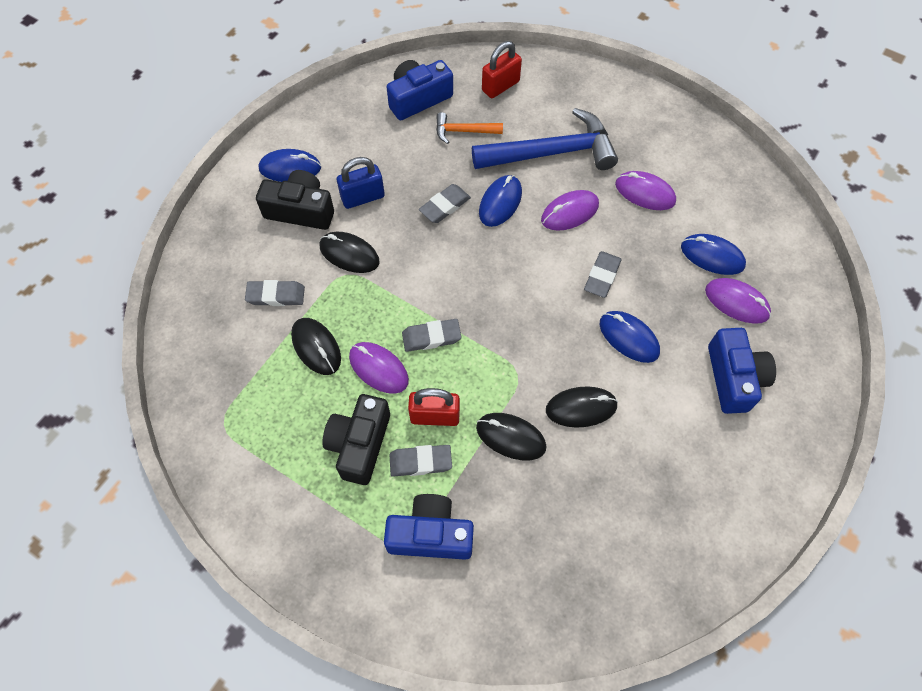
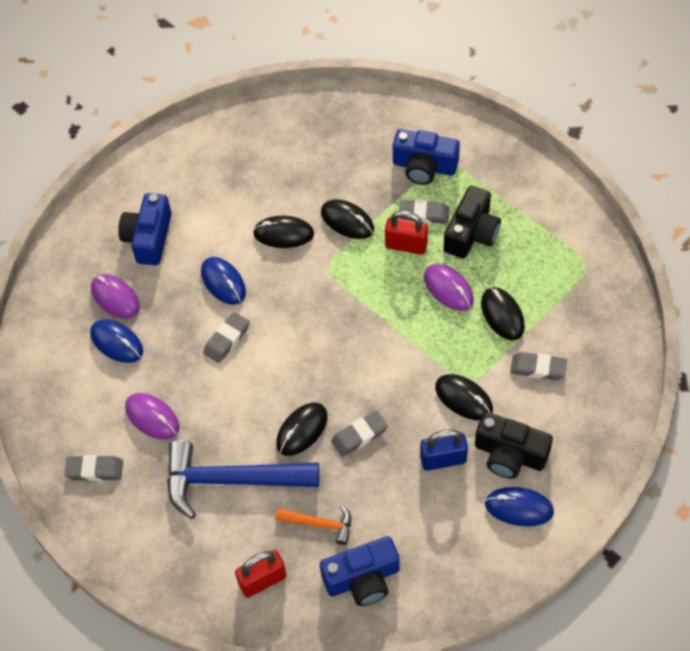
camera: 165 degrees left, 5 degrees down
(431, 337) = (397, 308): grey eraser -> grey eraser (95, 470)
(500, 202) = (302, 430): blue mouse -> black mouse
(569, 212) = (235, 408): purple mouse -> none

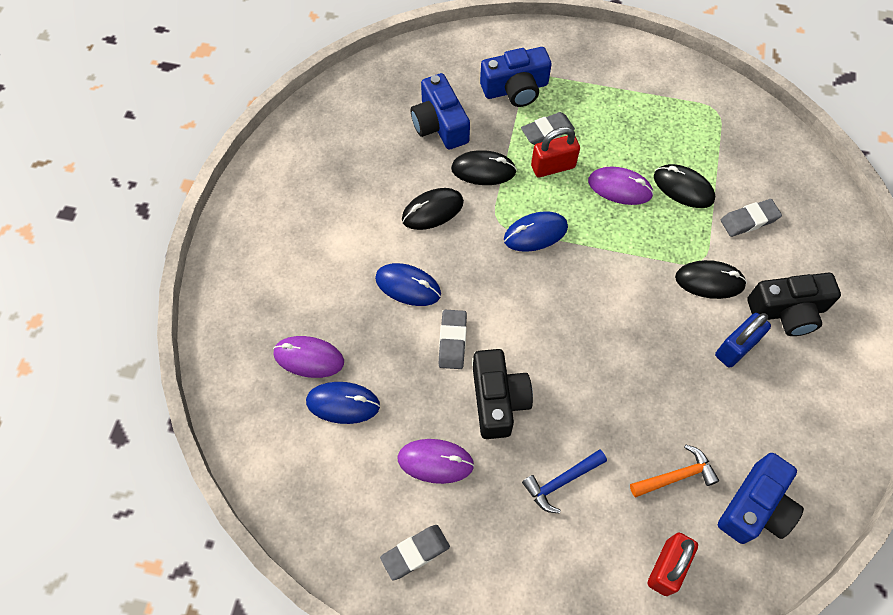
camera: 35 degrees left, 5 degrees up
(149, 238) = (301, 280): blue camera -> blue camera (439, 124)
(232, 480) = (561, 481): blue hammer -> blue hammer, size x0.49
(302, 430) = (590, 392): black mouse -> none
(359, 435) = (646, 367): grey eraser -> none
(471, 233) = (601, 128): black camera -> black camera (498, 400)
(519, 508) = (833, 356): blue mouse -> blue mouse (535, 233)

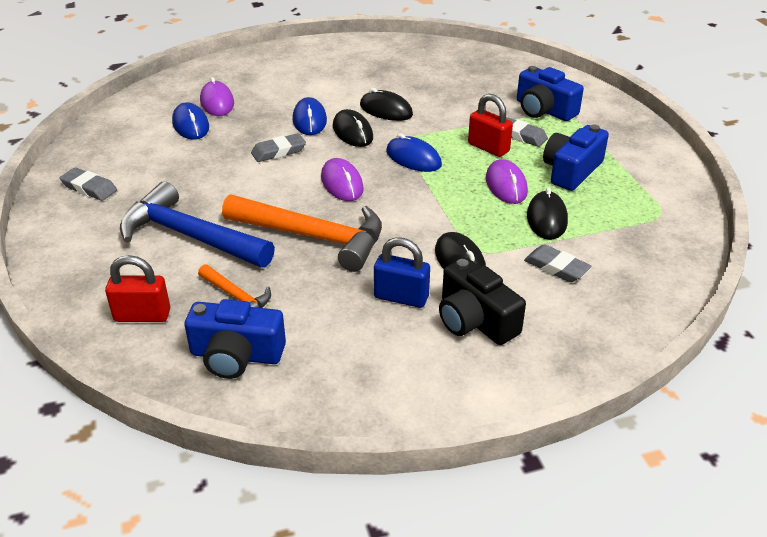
camera: 60 degrees right, 25 degrees down
(435, 461) = (169, 174): purple mouse -> purple mouse (342, 183)
(439, 124) = (468, 90): blue camera -> blue camera (571, 171)
(483, 170) = (447, 119): black mouse -> black mouse (352, 132)
(498, 400) = (242, 186): black camera -> none
(561, 481) = (190, 236): blue hammer -> blue hammer, size x2.04
(617, 375) = (313, 237): none -> orange hammer

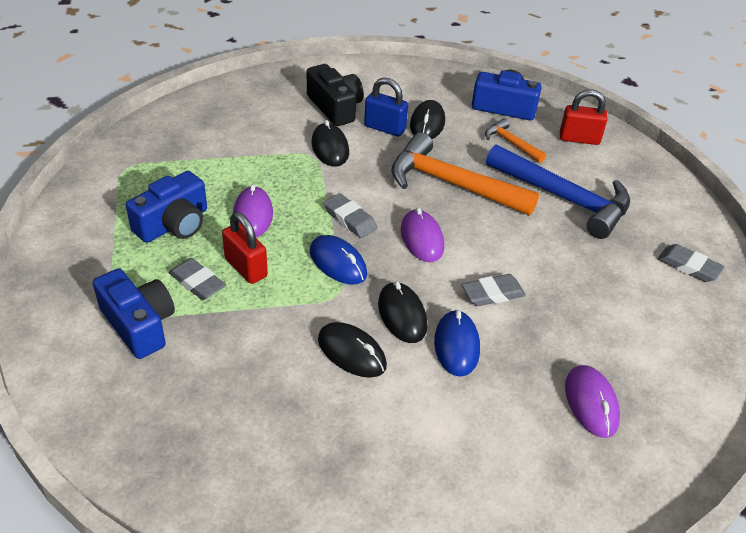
camera: 175 degrees left, 5 degrees up
(191, 125) = (613, 356): blue mouse -> none
(546, 219) = (235, 175): black mouse -> black mouse (427, 124)
(556, 267) = (254, 134): grey eraser -> grey eraser (350, 219)

